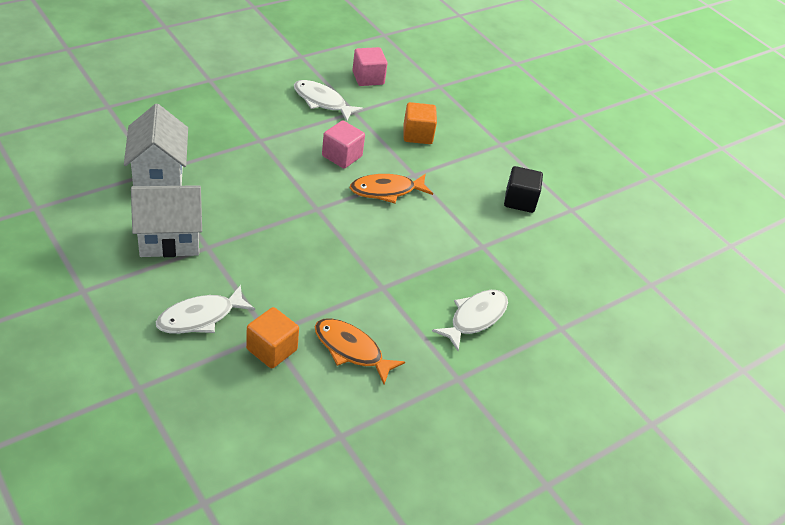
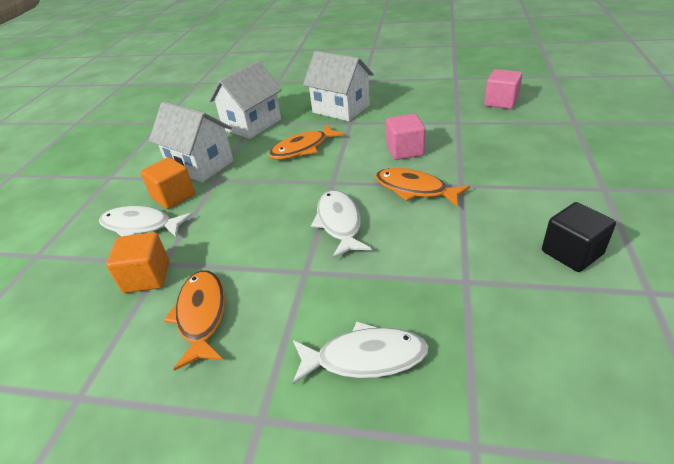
camera: 55 degrees right, 5 degrees down
(231, 126) = (341, 109): none -> white house
(249, 184) = (303, 148): none -> orange fish
(322, 101) = (436, 109): white fish -> white fish (339, 223)
(417, 135) = (503, 154): orange cube -> orange cube (173, 196)

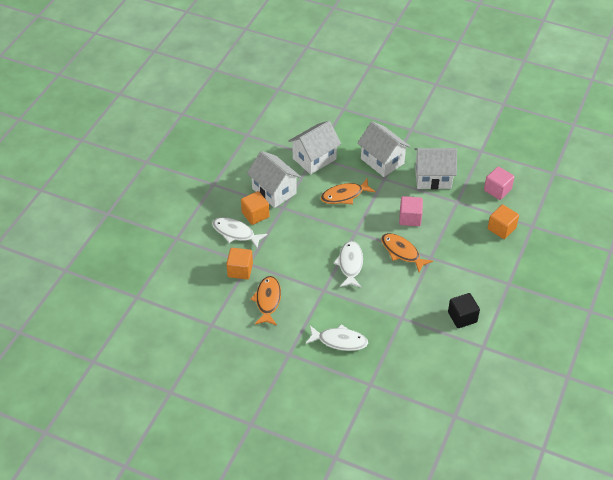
camera: 10 degrees right, 10 degrees up
(413, 109) = (433, 178): none -> white house
(537, 133) = (501, 228): none -> orange cube

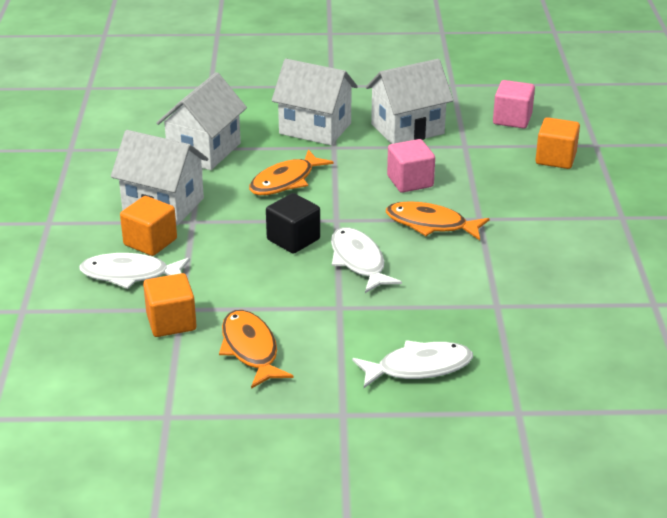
camera: 25 degrees left, 15 degrees down
(462, 317) = (590, 276): black cube -> black cube (293, 239)

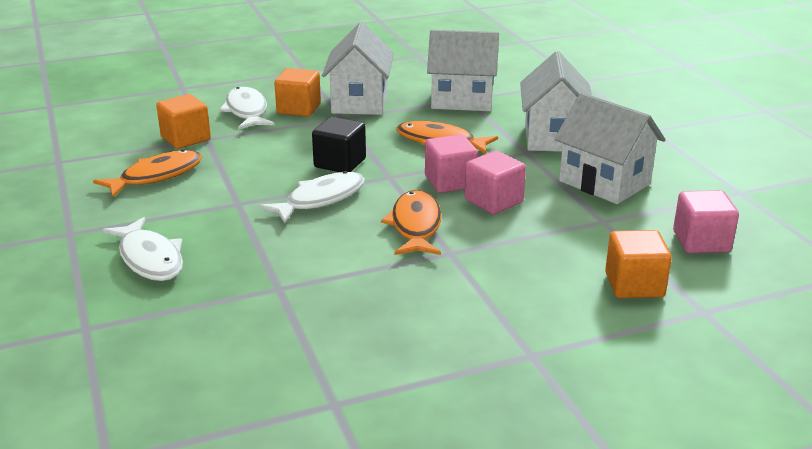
camera: 70 degrees right, 5 degrees down
(365, 193) = (450, 182): none -> pink cube

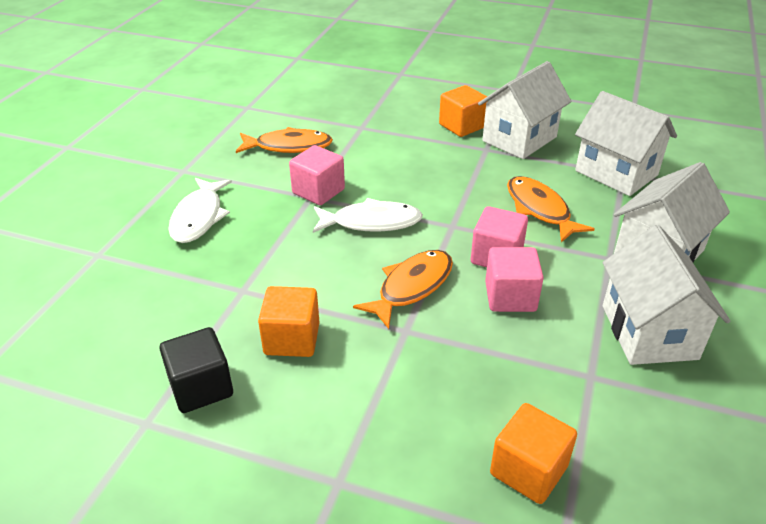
camera: 40 degrees right, 10 degrees up
(185, 138) = (347, 121): orange cube -> orange cube (292, 339)
(247, 111) = (419, 113): white fish -> none
(340, 163) = (429, 193): black cube -> black cube (201, 387)
(701, 242) = (670, 463): pink cube -> pink cube (318, 191)

